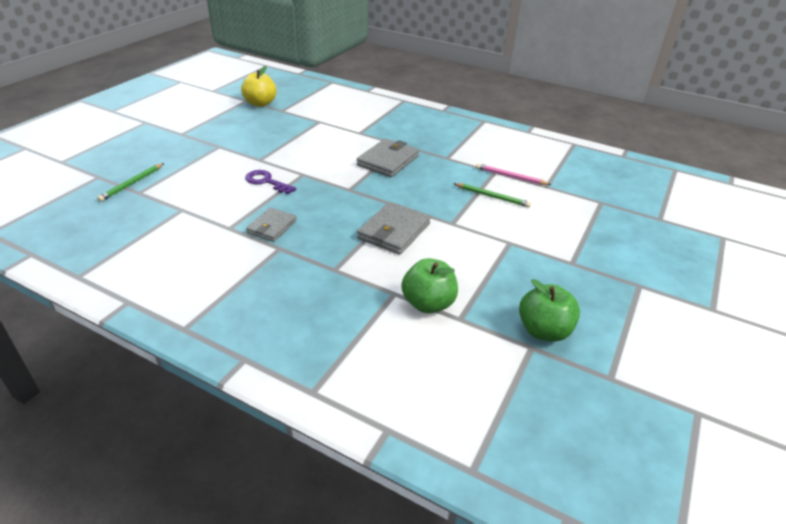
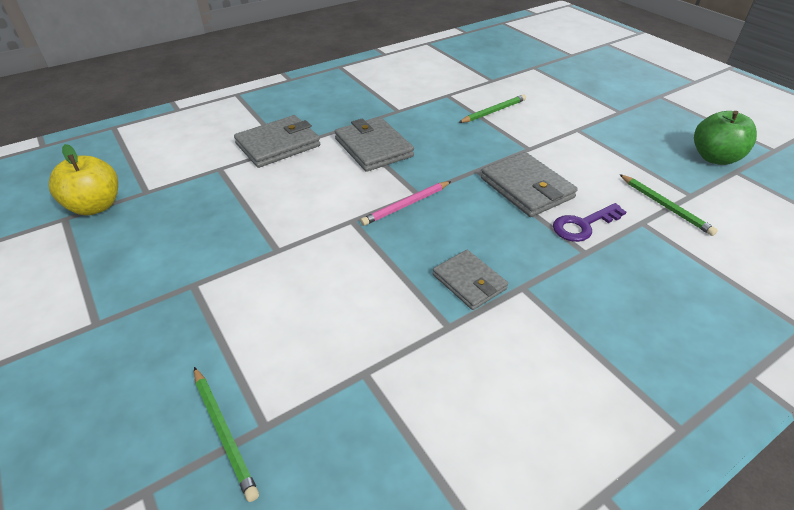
camera: 60 degrees left, 5 degrees up
(266, 181) = (346, 259): purple key -> purple key (583, 225)
(359, 130) = (278, 145): none -> grey wallet
(428, 304) = (665, 206): green apple -> green pencil
(510, 177) = (463, 90): pink pencil -> pink pencil (406, 205)

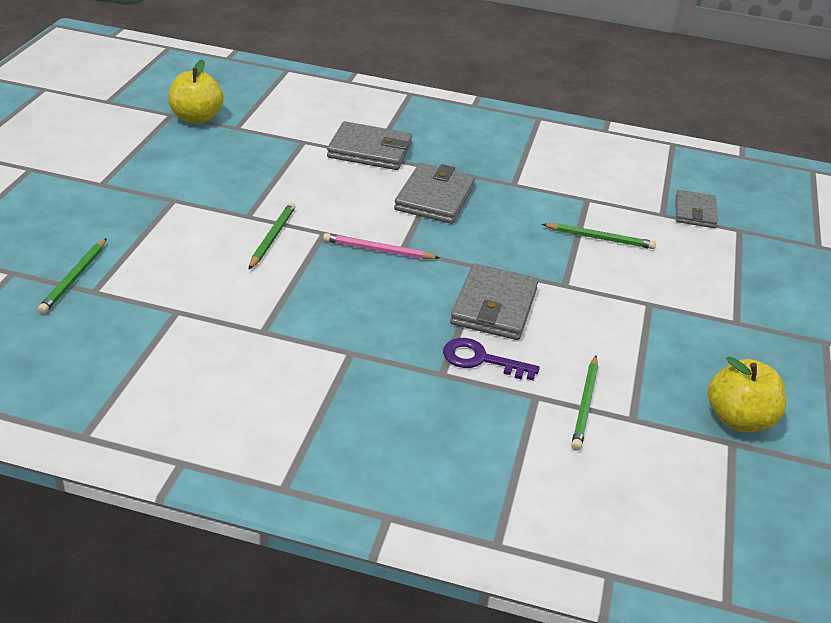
camera: 45 degrees right, 5 degrees down
(325, 252) = (272, 238): none -> green pencil
(469, 282) = (323, 322): grey wallet -> grey wallet (695, 212)
(714, 158) = (738, 419): green apple -> yellow apple

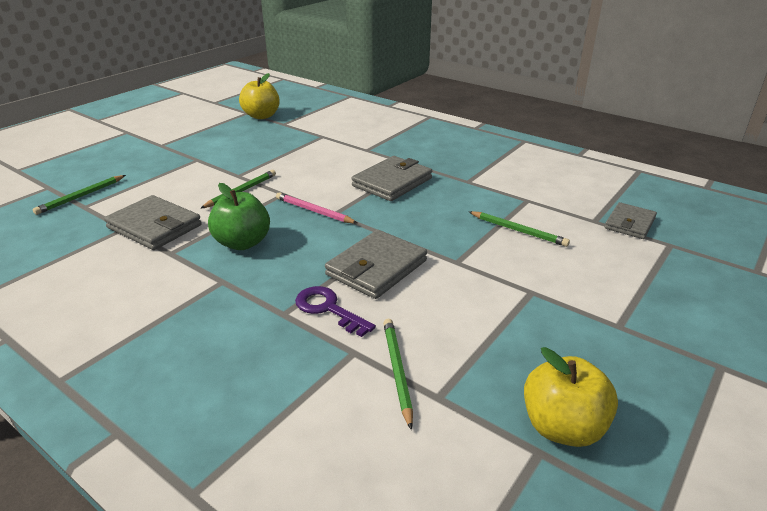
camera: 25 degrees right, 5 degrees down
(333, 304) = (243, 243): none -> green apple
(370, 150) = (367, 146): grey wallet -> grey wallet (154, 226)
(585, 404) = (397, 371): green pencil -> green pencil turned 135 degrees clockwise

